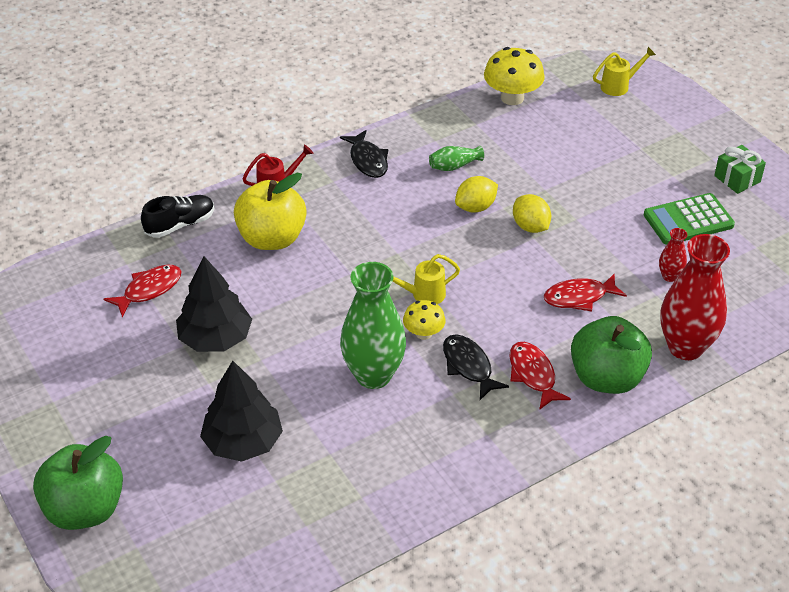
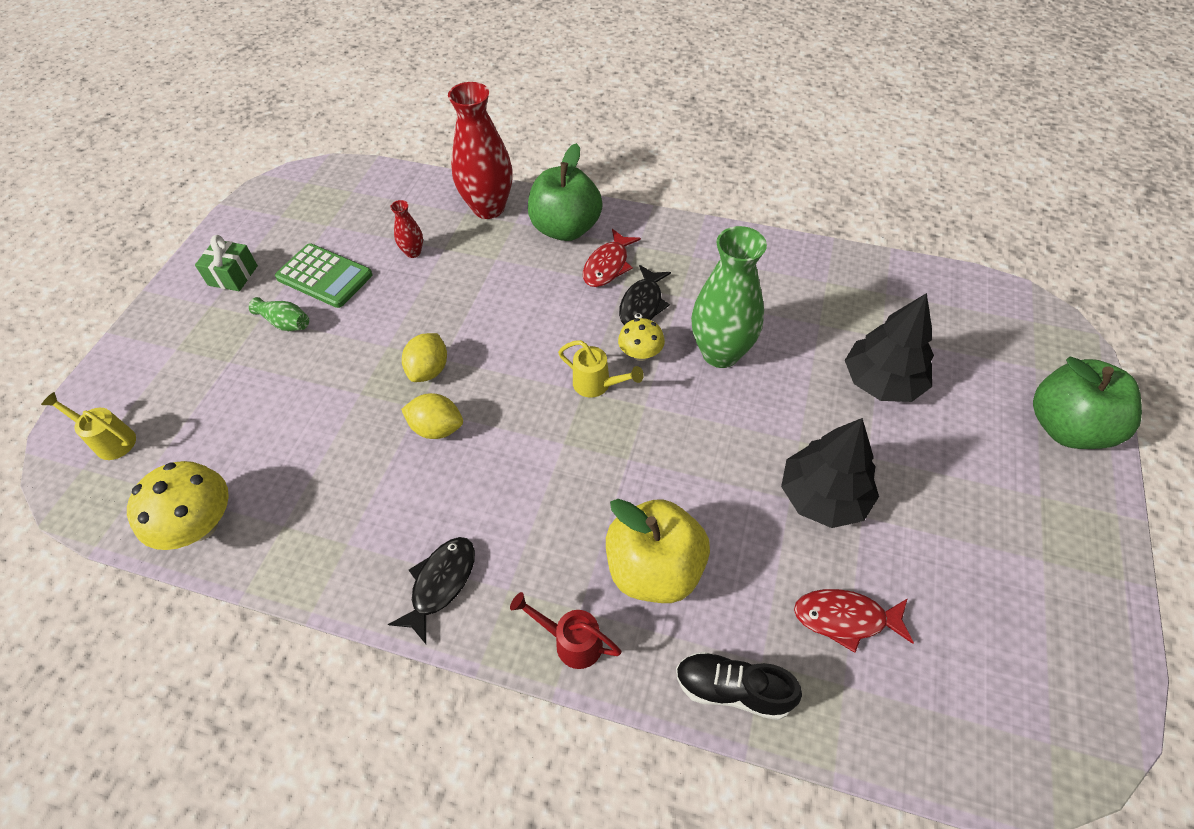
camera: 130 degrees left, 10 degrees up
(454, 166) = (383, 491): green vase -> green vase (285, 323)
(579, 297) = (493, 288): red fish -> none

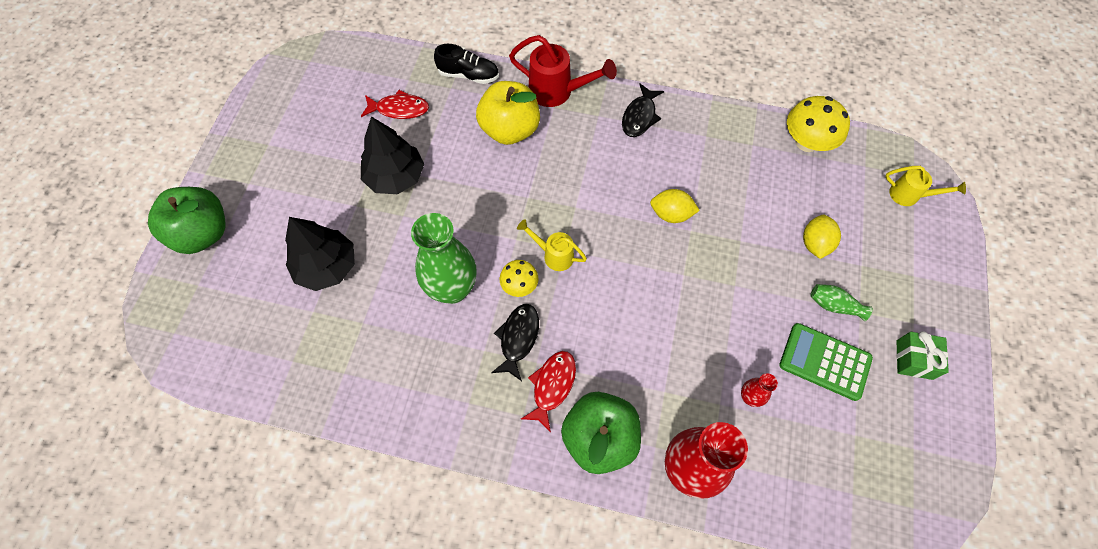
camera: 175 degrees right, 10 degrees up
(429, 370) = (692, 263): yellow lemon -> yellow lemon (815, 244)
(570, 641) = (558, 92): red watering can -> red watering can, size x1.64

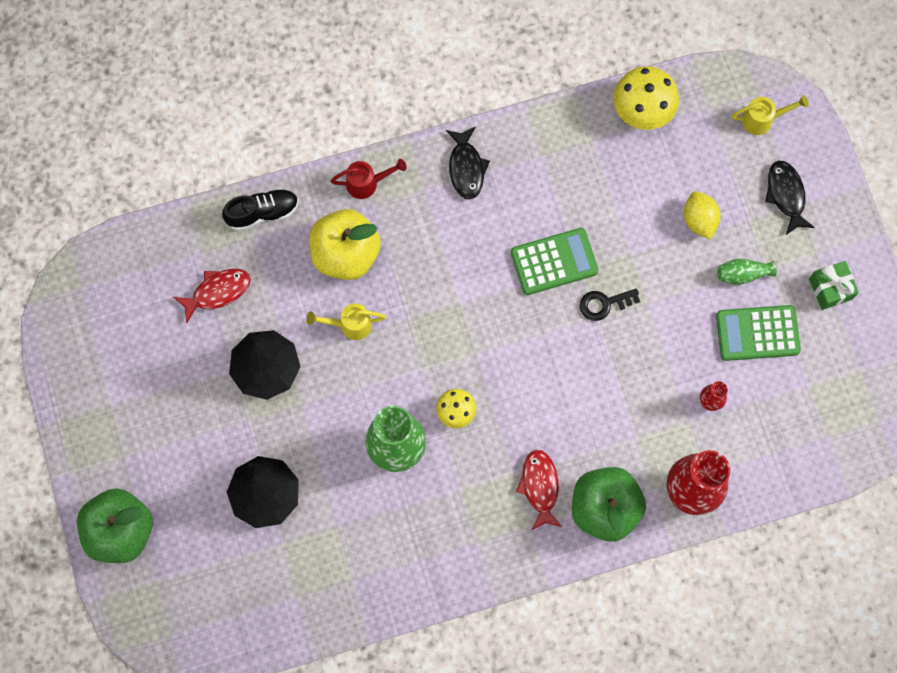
camera: 30 degrees left, 10 degrees up
(518, 338) = (485, 461): black fish -> black fish (786, 195)
(553, 255) = (469, 364): yellow watering can -> yellow watering can (349, 325)
(558, 92) = (367, 183): red watering can -> red watering can, size x0.61
(671, 214) = (554, 262): yellow lemon -> green calculator
(696, 267) = (604, 304): none -> black key

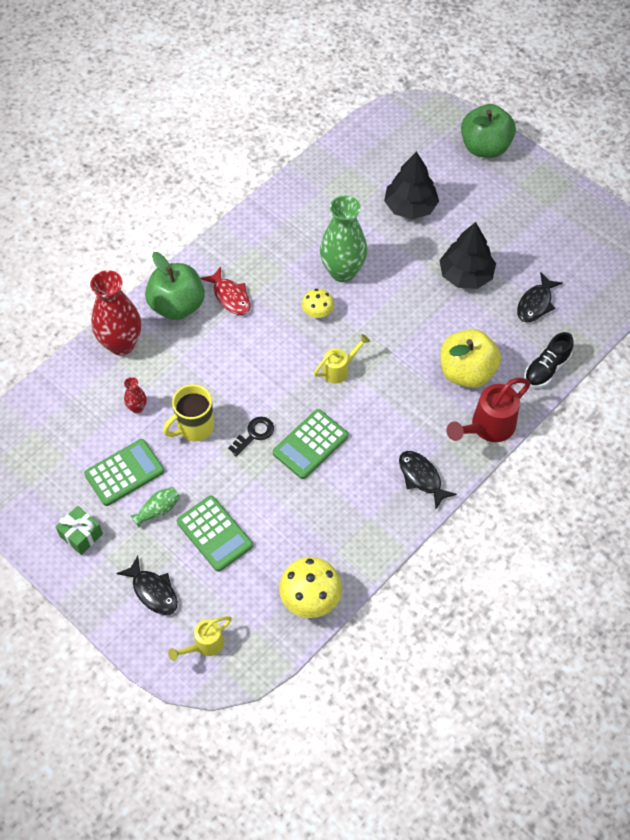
camera: 150 degrees right, 15 degrees down
(217, 292) = (535, 303): red fish -> black fish
(349, 325) = (429, 328): yellow watering can -> yellow watering can (339, 369)
(367, 183) = (487, 427): red watering can -> red watering can, size x1.64
(661, 345) = (194, 427): none -> yellow mug
(699, 220) = (214, 533): yellow lemon -> green calculator

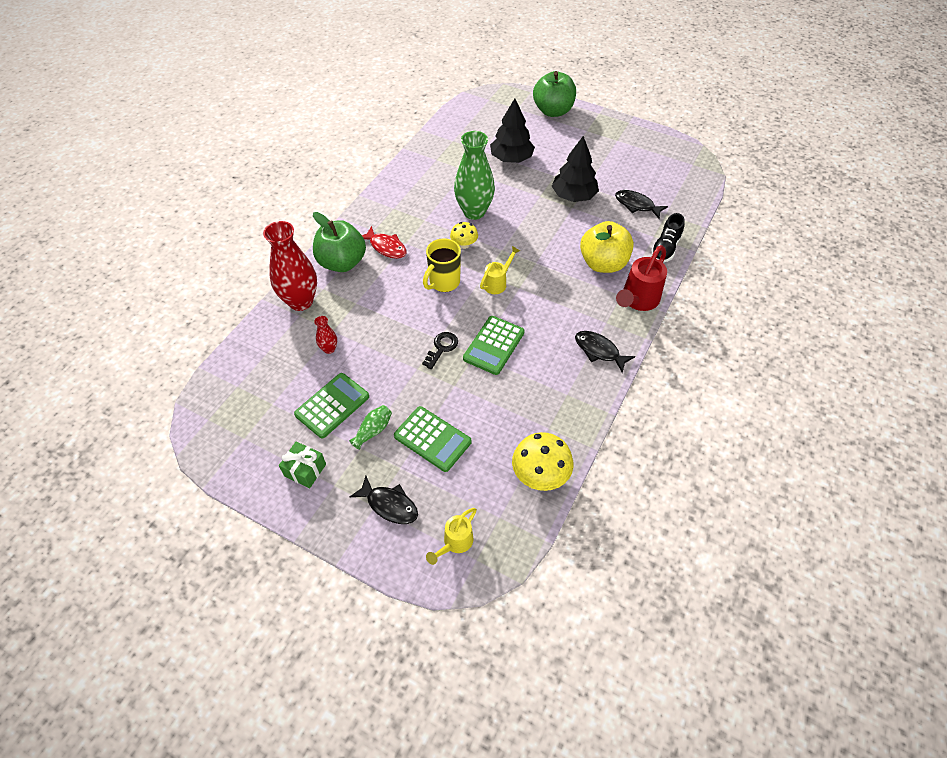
camera: 15 degrees left, 5 degrees down
(194, 427) = (386, 354): yellow mug -> yellow mug (443, 282)
(535, 303) = (636, 205): black fish -> black fish turned 105 degrees clockwise

